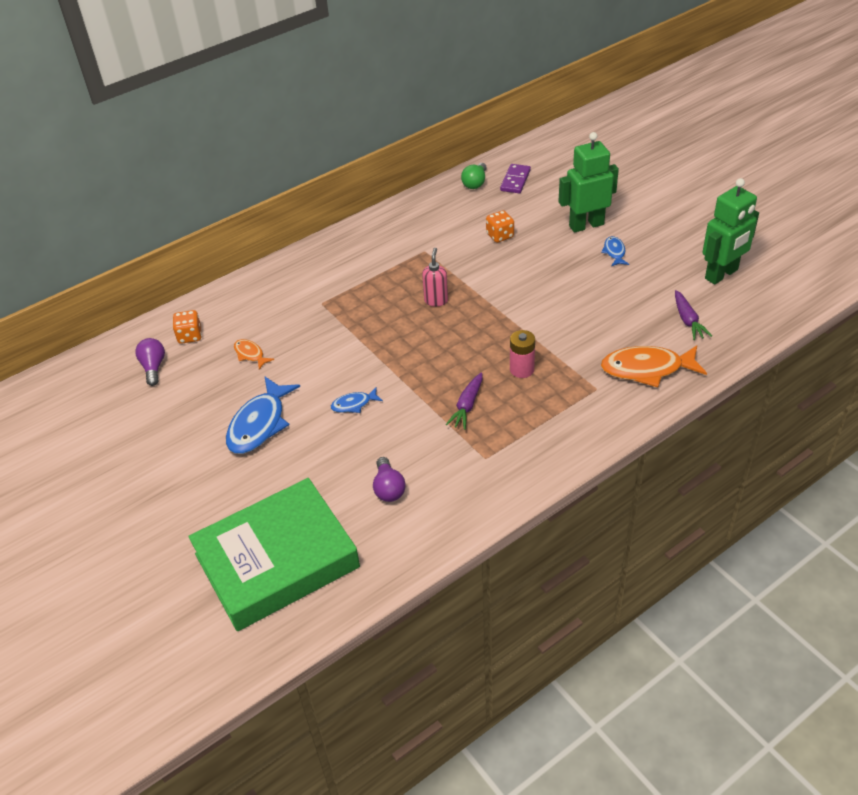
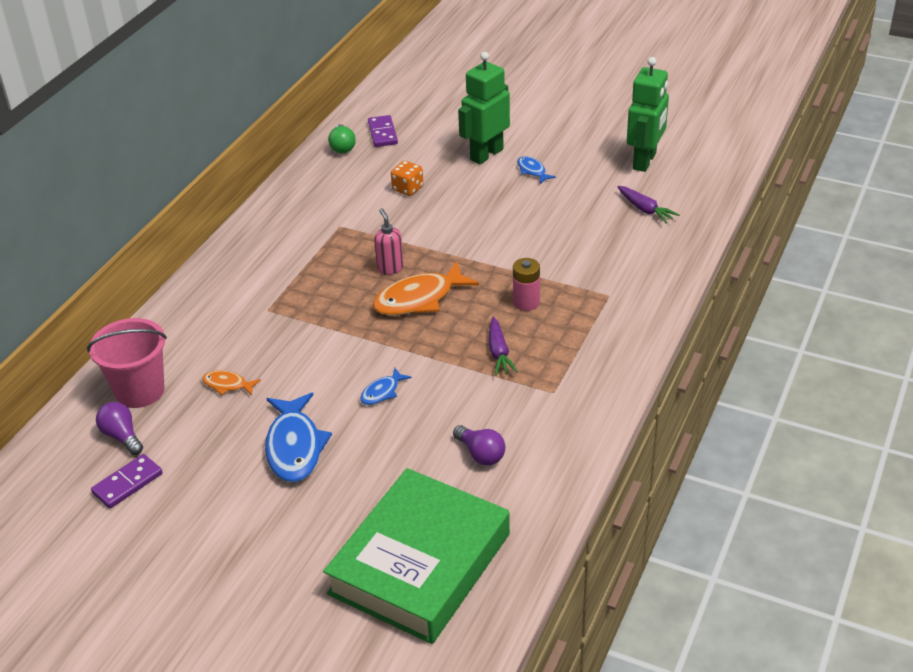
camera: 30 degrees left, 5 degrees down
(131, 406) = (128, 483): none -> purple domino
(190, 336) = (140, 391): orange dice -> pink bucket
(647, 369) = (641, 263): orange fish -> orange fish (419, 299)

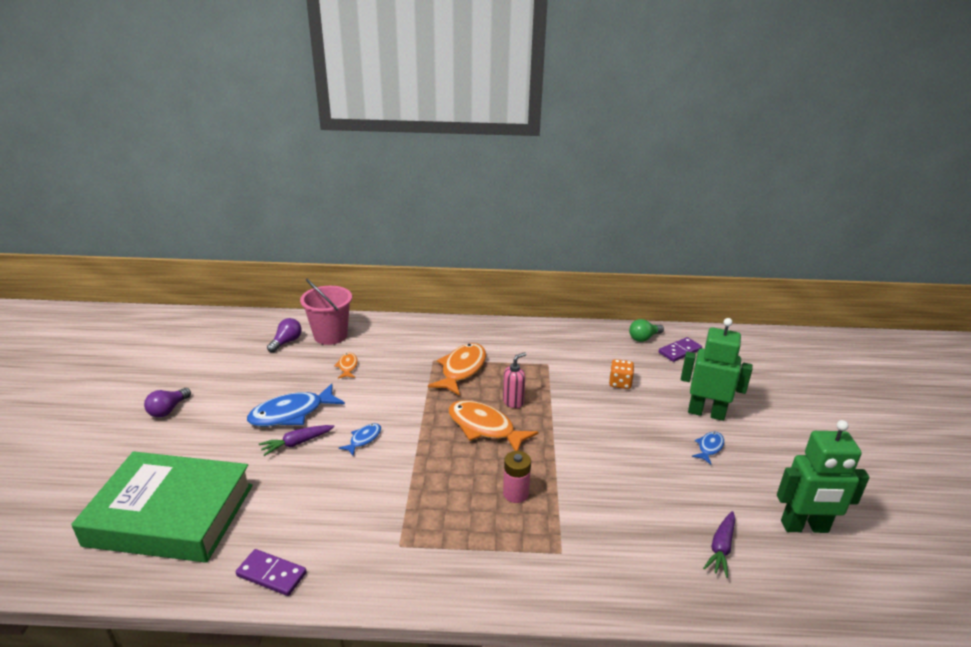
camera: 65 degrees right, 10 degrees down
(128, 483) = (244, 357): purple domino -> purple domino (271, 574)
(304, 291) = (461, 369): none -> orange fish
(382, 392) = (363, 439): blue fish -> blue fish turned 105 degrees clockwise
(480, 454) = (304, 517): purple light bulb -> purple light bulb (168, 410)
(499, 353) = (438, 494): purple carrot -> purple carrot (297, 443)

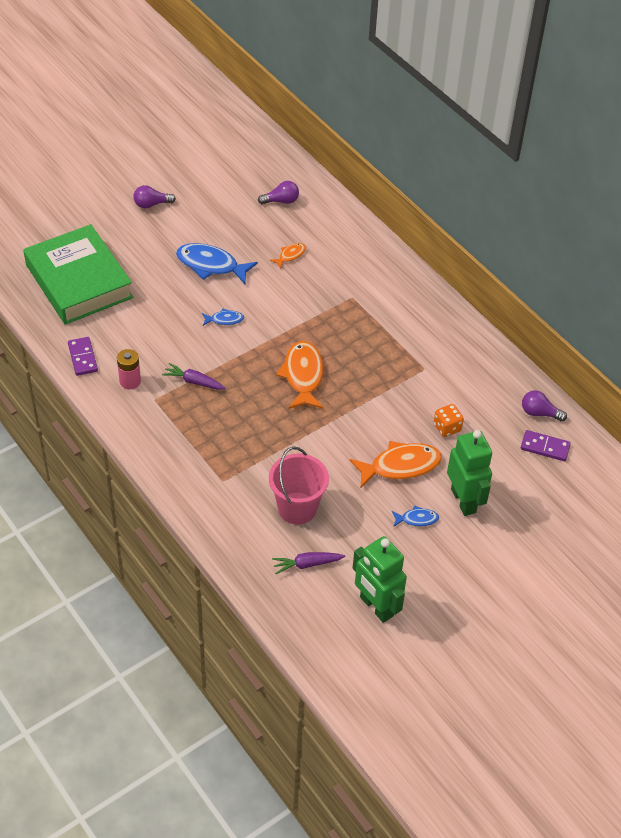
camera: 50 degrees right, 20 degrees up
(297, 443) = (187, 290): purple carrot -> purple carrot (194, 381)
(330, 335) = (316, 218): pink bucket -> pink bucket (297, 508)
(461, 369) = (358, 321): orange fish -> orange fish (400, 466)
(513, 402) = (350, 375): pink soap dispenser -> none
(515, 493) = (253, 430): pink battery -> pink battery (130, 381)
(644, 338) = (539, 413): green light bulb -> purple light bulb

